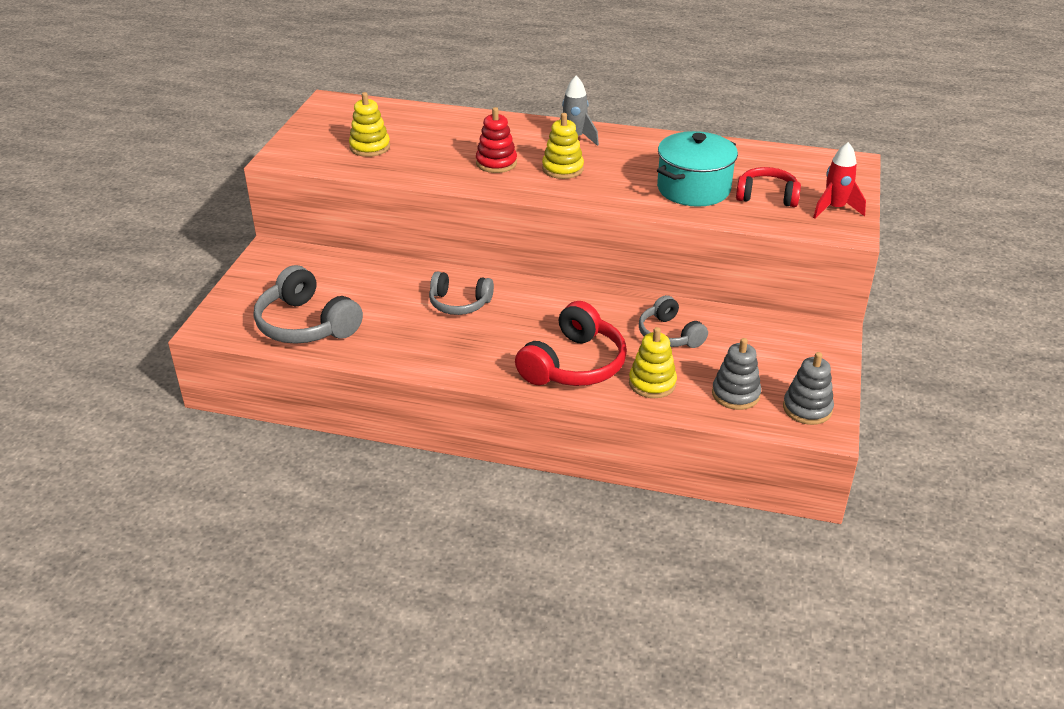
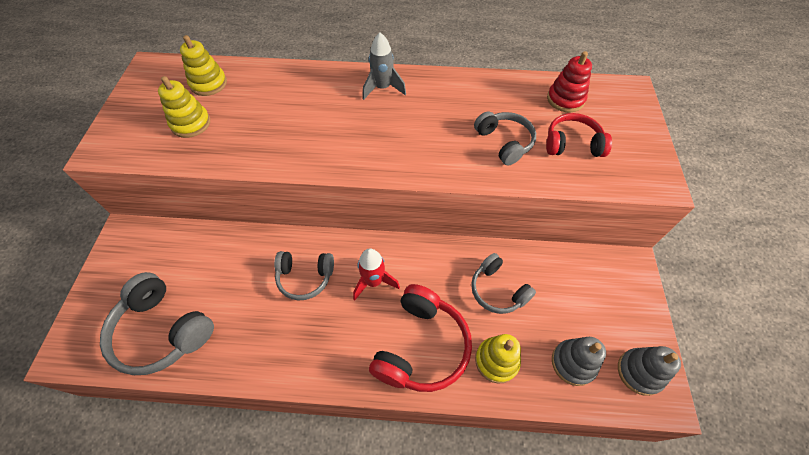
camera: 10 degrees left, 20 degrees up
(496, 163) = (315, 130): red stacking toy -> red stacking toy (565, 99)
(562, 169) = (379, 130): yellow stacking toy -> yellow stacking toy (208, 84)
(693, 189) = (504, 142): turquoise pot -> grey headphones
(835, 209) = (636, 153): red rocket -> red rocket (374, 282)

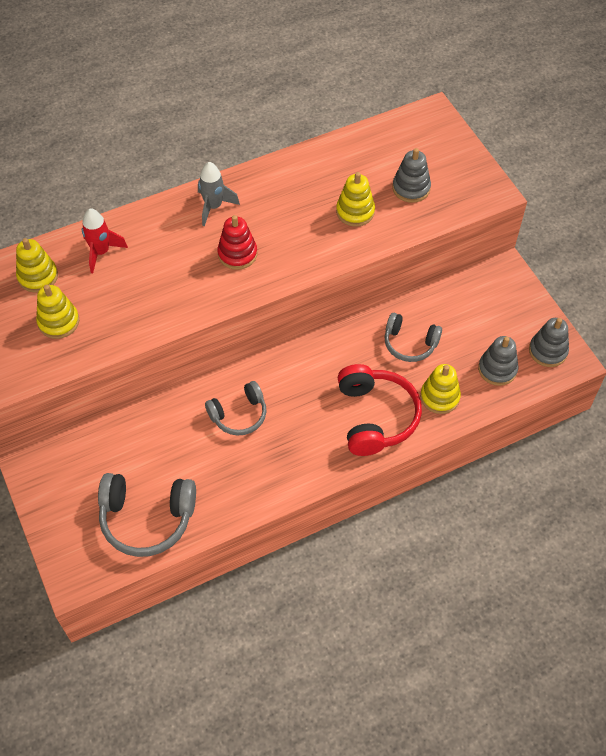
camera: 30 degrees left, 0 degrees up
(374, 282) = (302, 388): red rocket -> red rocket (101, 252)
(504, 142) = (355, 212): grey headphones -> yellow stacking toy
(565, 99) = (383, 147): red stacking toy -> red stacking toy (237, 254)
(572, 144) = (411, 188): red headphones -> grey stacking toy

